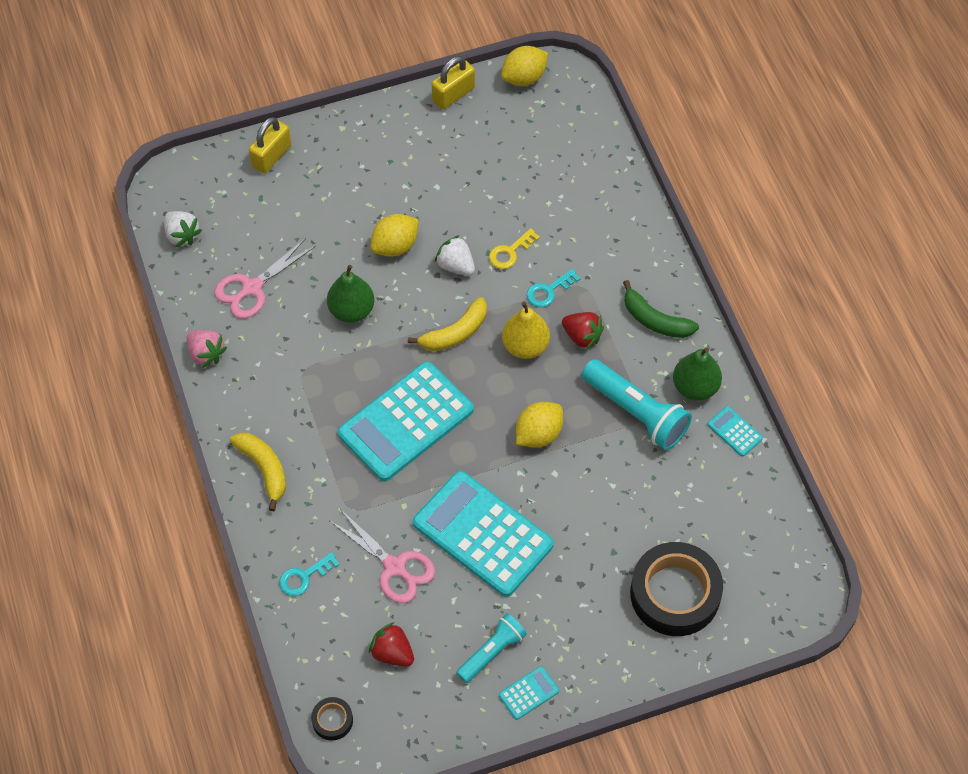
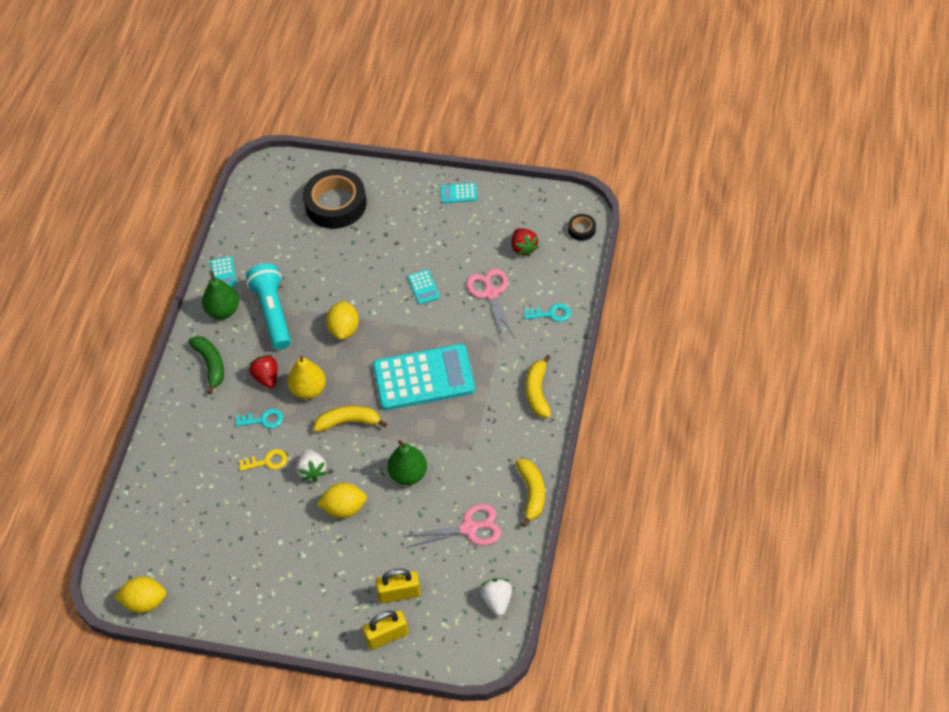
camera: 145 degrees left, 5 degrees down
(206, 354) = (532, 493): pink strawberry -> yellow banana
(453, 94) = (209, 616): yellow padlock -> yellow padlock (399, 593)
(483, 534) = (423, 287): turquoise calculator -> turquoise calculator, size x0.41
(492, 652) = (464, 222): turquoise flashlight -> none
(538, 434) = (344, 329): yellow lemon -> yellow lemon turned 75 degrees counterclockwise

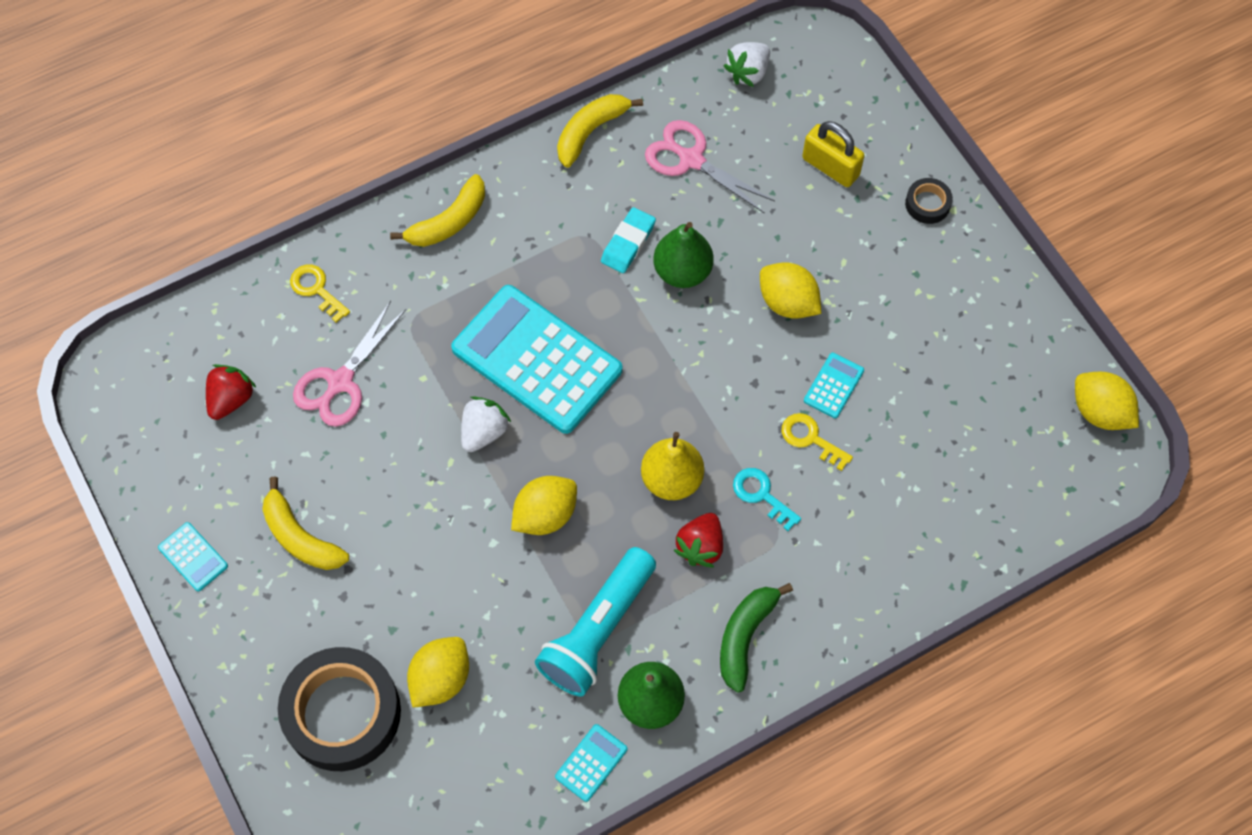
camera: 135 degrees left, 10 degrees up
(312, 471) = (775, 377): white strawberry -> white strawberry (484, 432)
(313, 245) = (440, 679): none -> yellow lemon
(348, 422) = (674, 393): yellow banana -> yellow banana (300, 537)
(387, 636) = (887, 141): yellow padlock -> none
(423, 287) = (396, 472): turquoise calculator -> turquoise calculator (833, 386)
(448, 462) = (628, 243): none -> turquoise eraser
(551, 314) = (316, 289): turquoise key -> yellow key
(582, 229) = (143, 352): black tape -> black tape (927, 204)

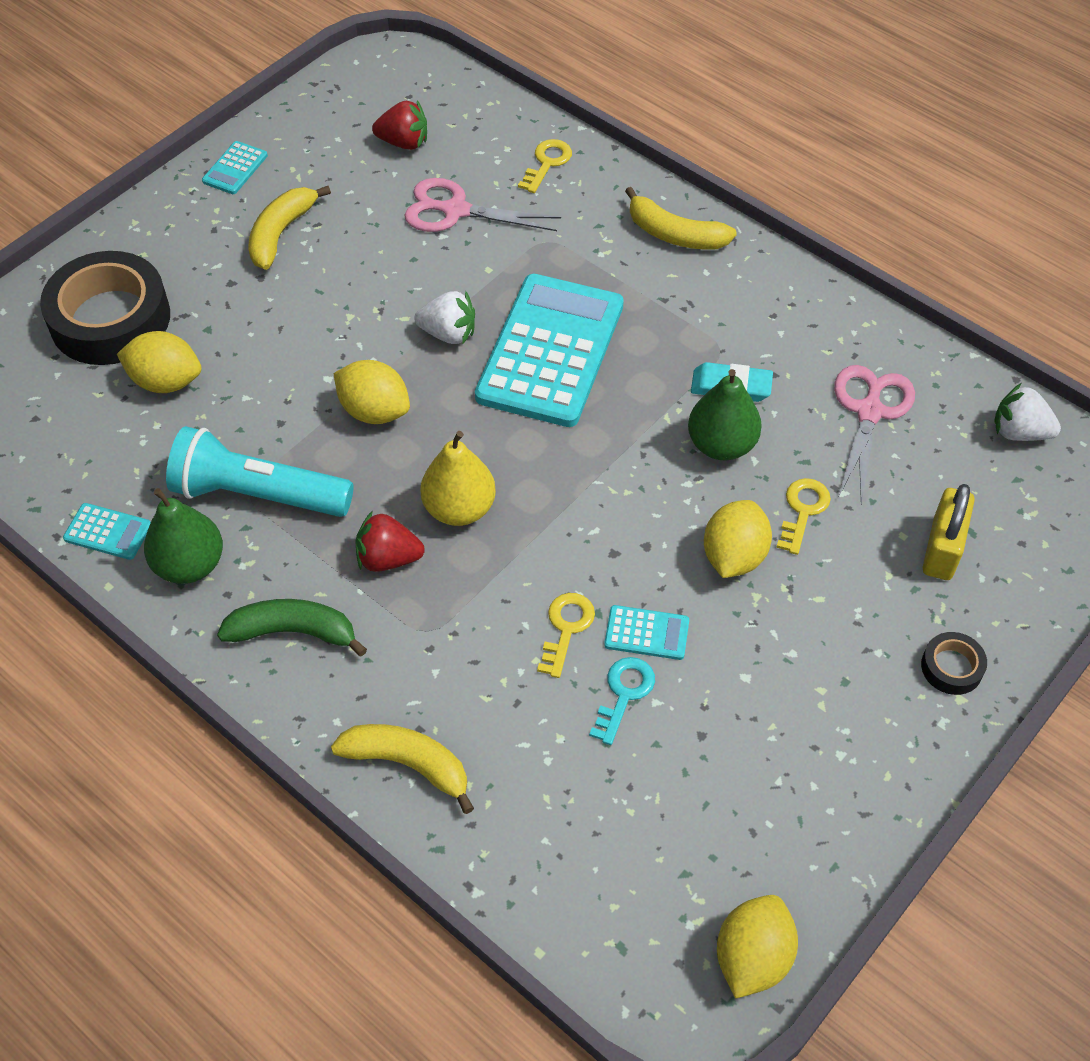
camera: 70 degrees right, 10 degrees down
(590, 132) = (850, 314): yellow banana -> yellow banana (408, 764)
(761, 495) = (474, 599): turquoise key -> turquoise key (624, 694)
(764, 241) = (803, 510): none -> yellow key

